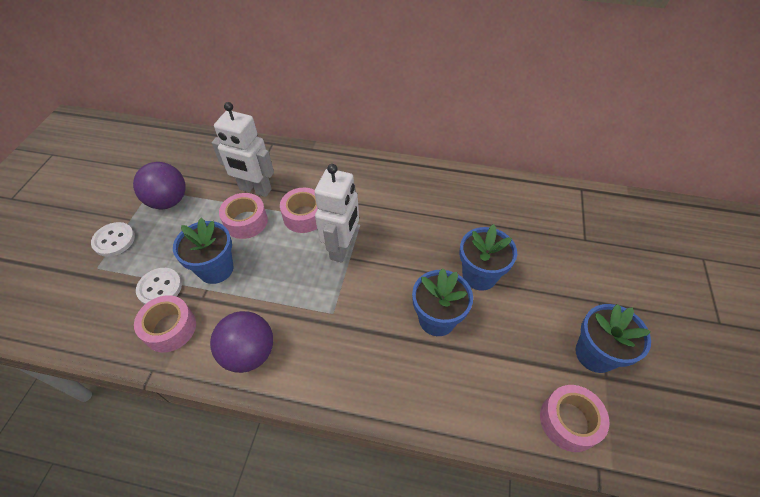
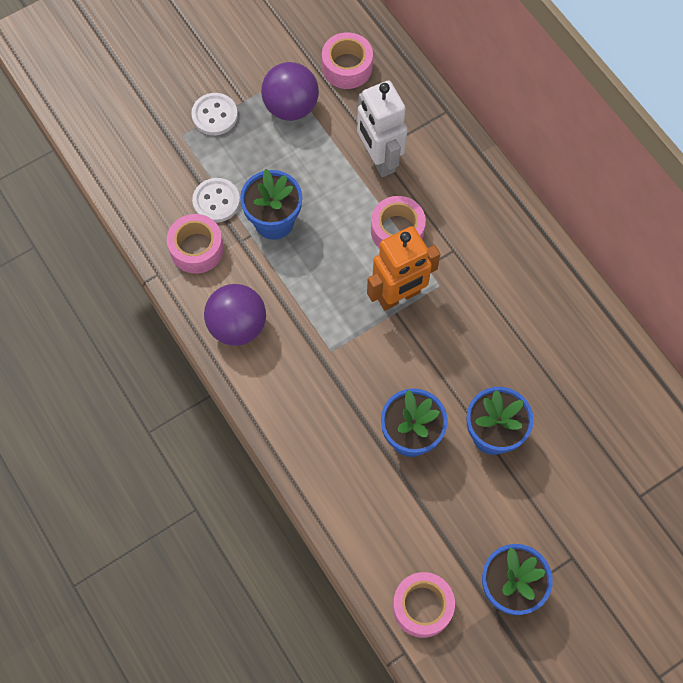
camera: 45 degrees right, 15 degrees up
(246, 221) = (340, 191): pink tape -> pink tape (347, 67)
(342, 248) = (399, 296): white robot -> orange robot

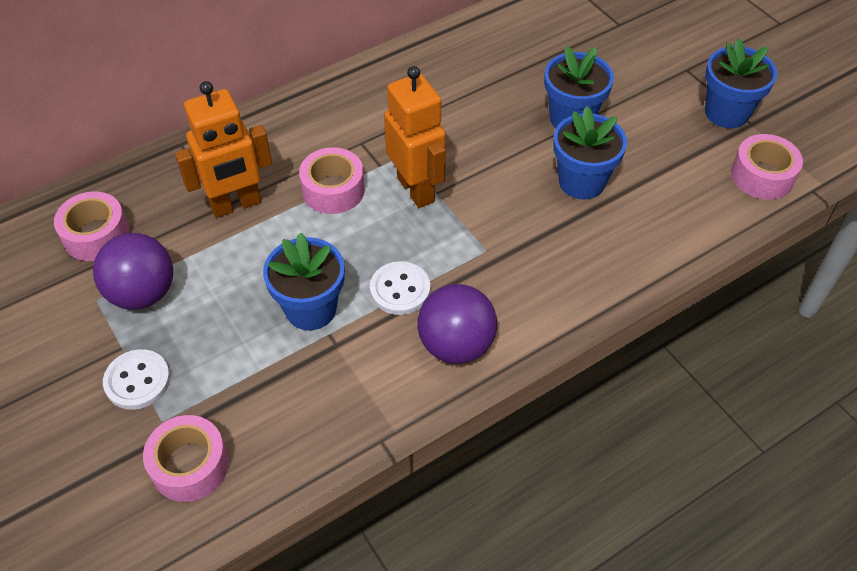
camera: 90 degrees left, 15 degrees down
(196, 249) = (344, 395): pink tape -> pink tape (190, 465)
(216, 201) = (274, 374): white button -> white button (400, 290)
(379, 159) = (236, 205): white robot -> orange robot

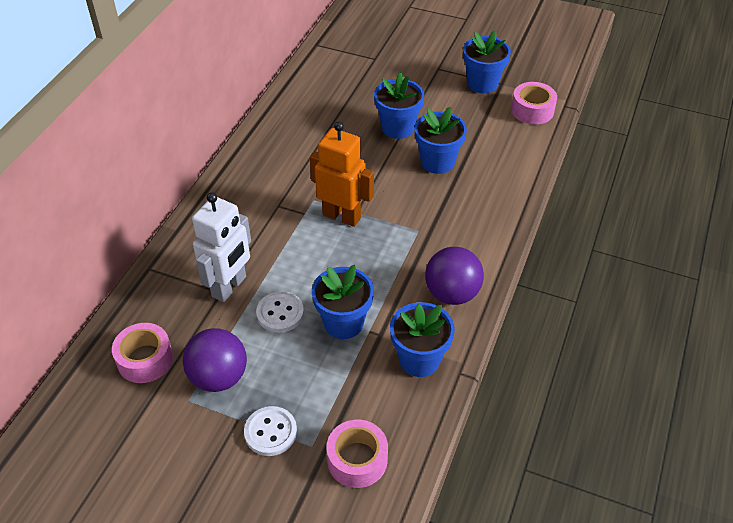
camera: 35 degrees left, 5 degrees down
(236, 205) = (229, 287): orange robot -> white robot
(333, 190) = (288, 243): pink tape -> none
(351, 398) = (419, 359): none -> blue flower pot
(400, 290) = (388, 281): white button -> white button (280, 313)

